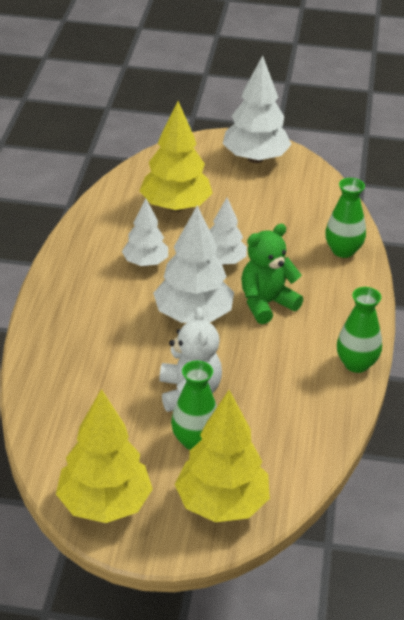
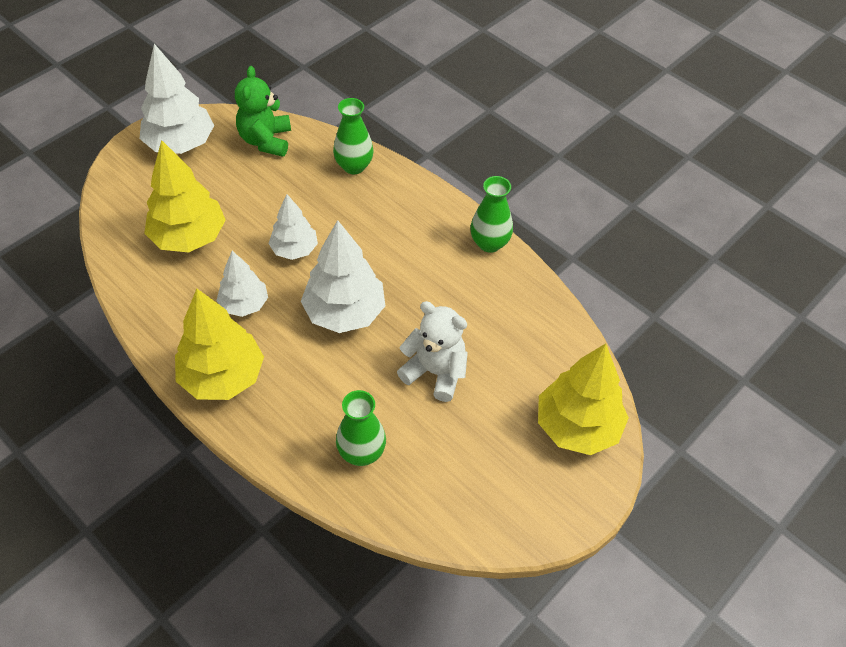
camera: 55 degrees left, 15 degrees up
(104, 505) = (521, 512): yellow tree -> yellow tree (222, 377)
(194, 440) = (493, 402): green vase -> green vase (361, 452)
(266, 304) = (373, 254): green teddy bear -> green teddy bear (266, 140)

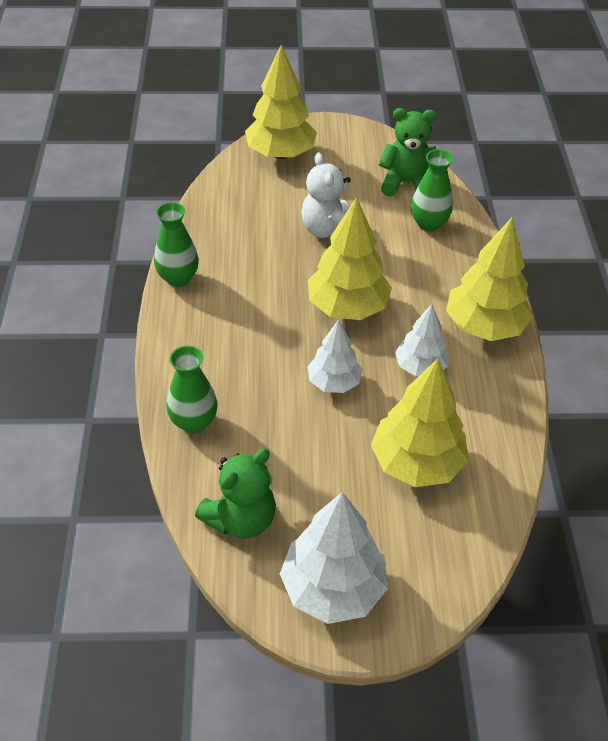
camera: 135 degrees left, 5 degrees down
(345, 312) = (347, 307): white tree -> yellow tree
(430, 489) = (406, 183): none -> green teddy bear

